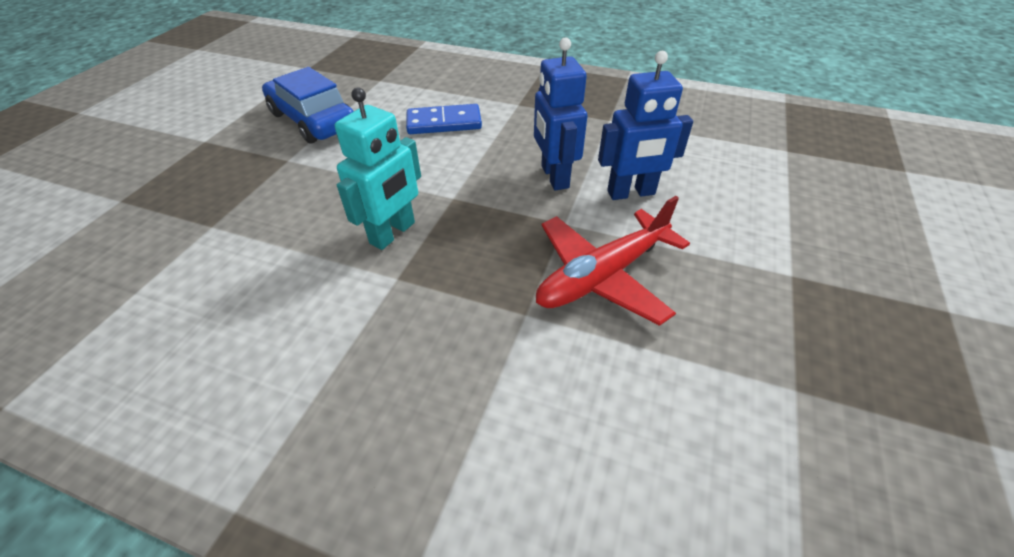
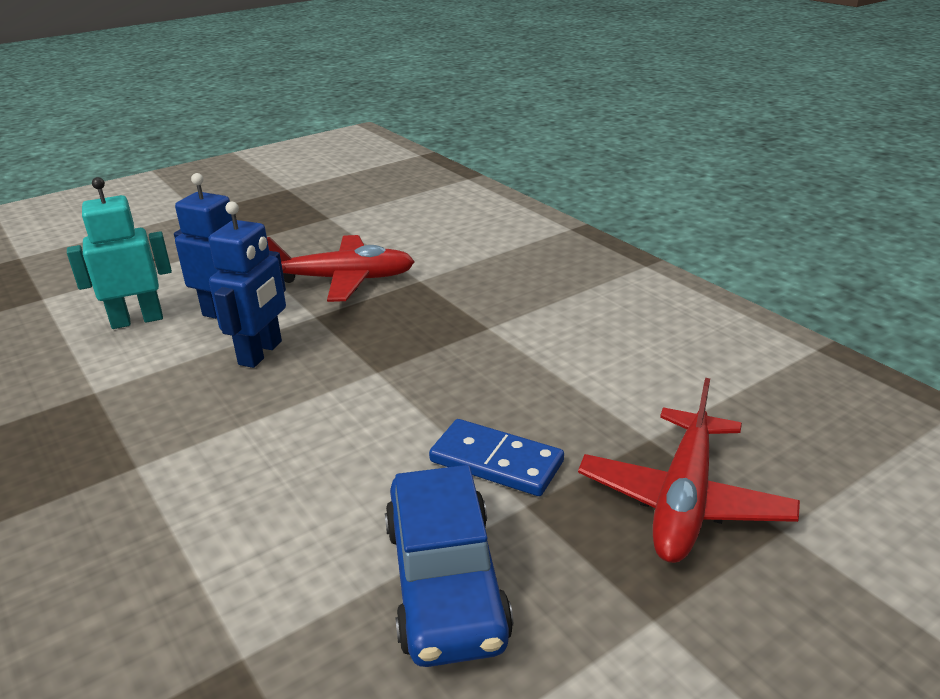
camera: 145 degrees left, 15 degrees down
(185, 194) = (683, 500): none -> red plane
(393, 233) = (463, 360): turquoise robot -> turquoise robot (137, 320)
(444, 123) = (268, 477): blue domino -> blue domino (496, 462)

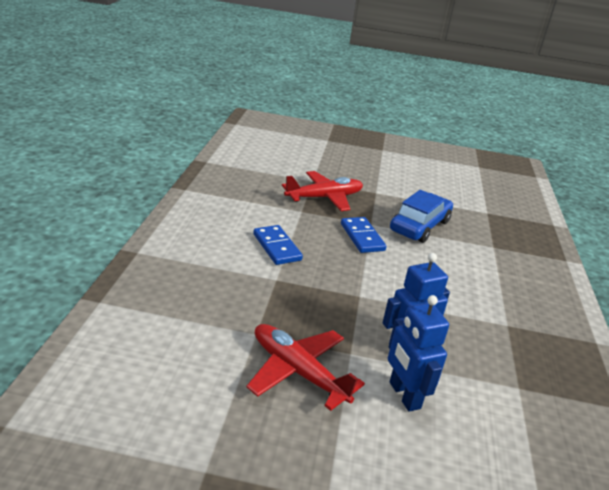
camera: 140 degrees left, 0 degrees up
(137, 320) = (470, 441): turquoise robot -> none
(559, 359) = (277, 247): none -> blue domino

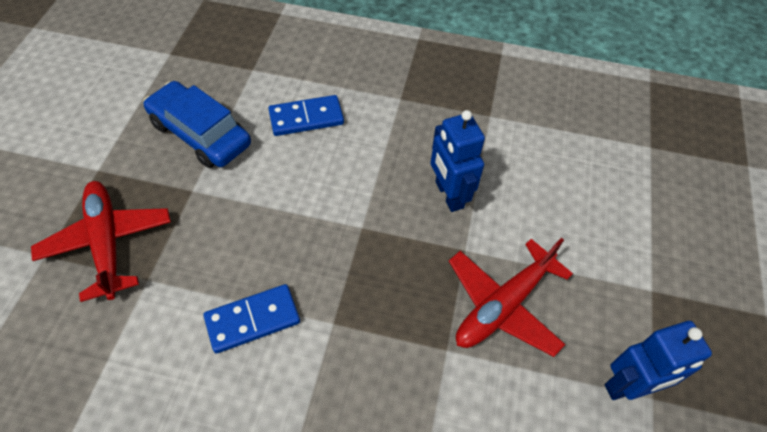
camera: 85 degrees left, 25 degrees up
(362, 237) = (227, 206): blue domino -> blue domino (306, 118)
(404, 395) = (518, 210): blue robot -> blue robot (629, 386)

